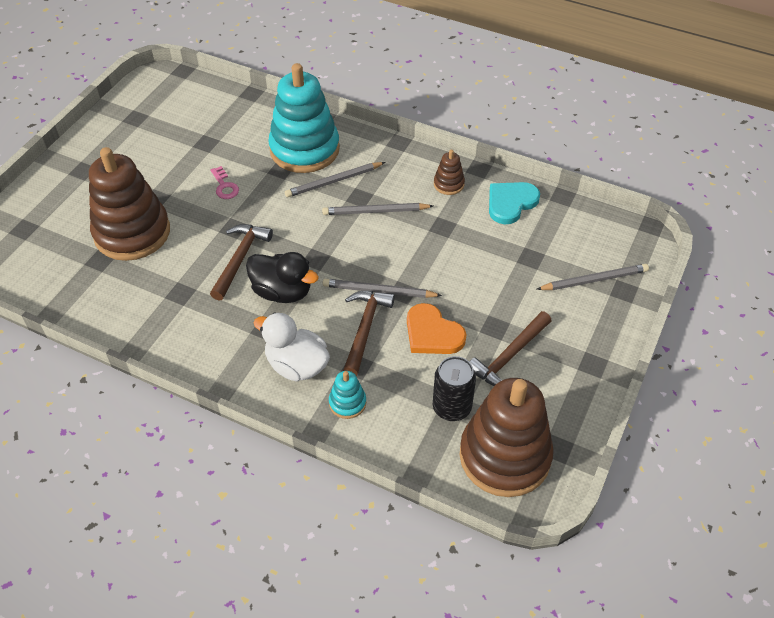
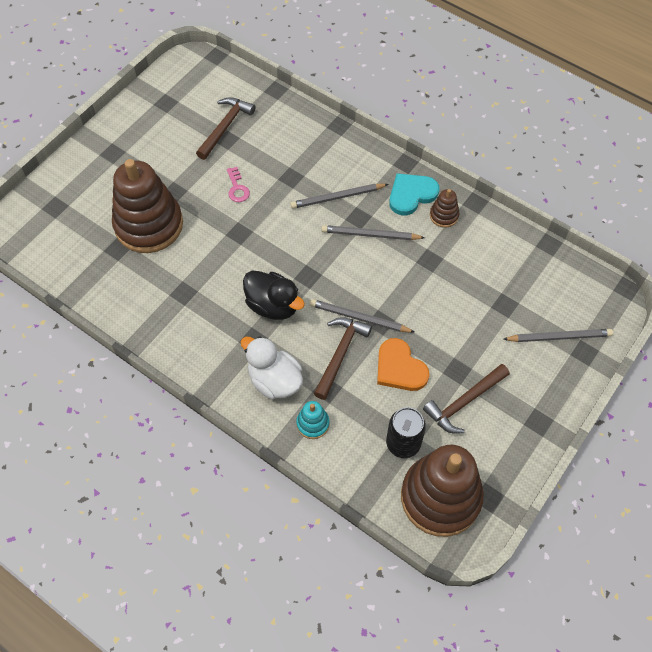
camera: 10 degrees right, 10 degrees up
(240, 259) = (240, 266): brown hammer -> brown hammer (225, 127)
(304, 149) = (316, 159): turquoise stacking toy -> none
(510, 203) = (498, 244): turquoise heart -> turquoise heart (411, 195)

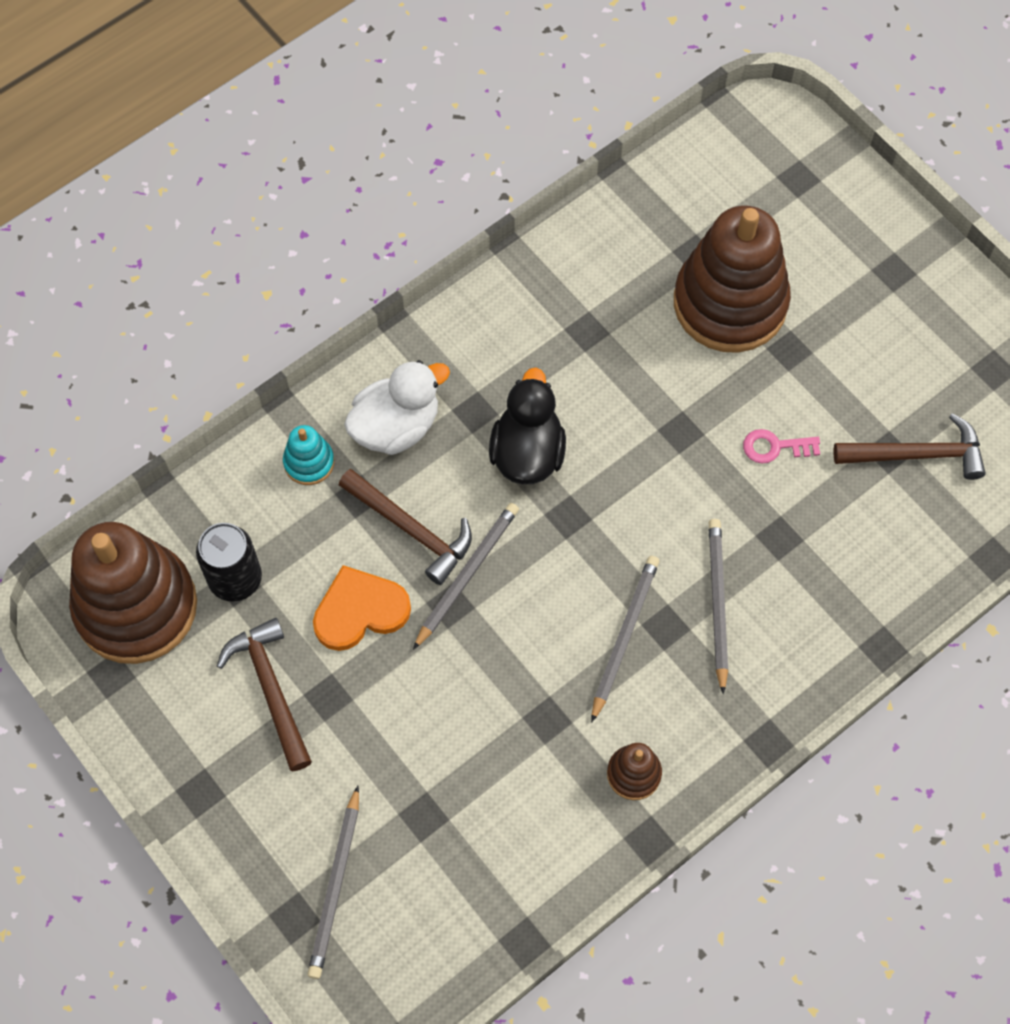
camera: 105 degrees right, 5 degrees up
(225, 127) = (917, 455): brown hammer -> brown hammer turned 45 degrees counterclockwise
(273, 305) = (527, 453): black duck -> black duck turned 135 degrees clockwise
(411, 195) = (693, 731): turquoise heart -> none

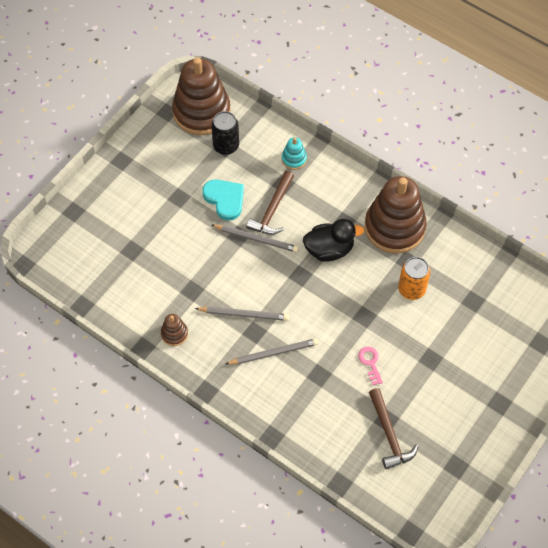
camera: 75 degrees right, 5 degrees down
(271, 689) = (176, 174): brown hammer -> none
(336, 885) = (91, 223): grey pencil -> none
(360, 610) = (225, 199): orange heart -> turquoise heart
(396, 426) = (325, 190): white duck -> none
(647, 341) = (411, 289): none -> orange can
(730, 303) = (448, 324): brown stacking toy -> brown stacking toy (394, 227)

